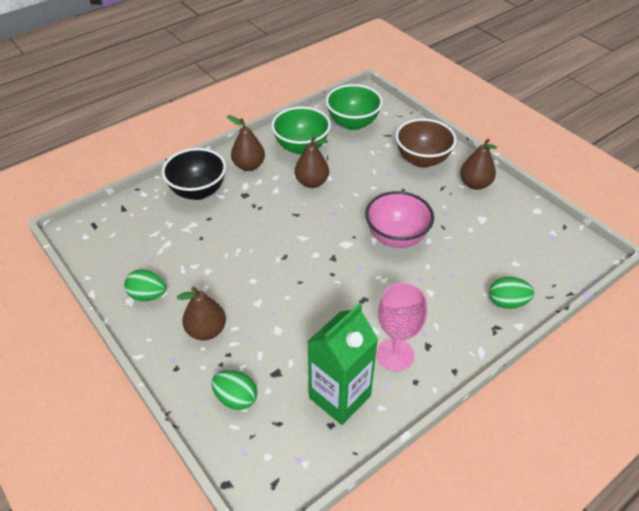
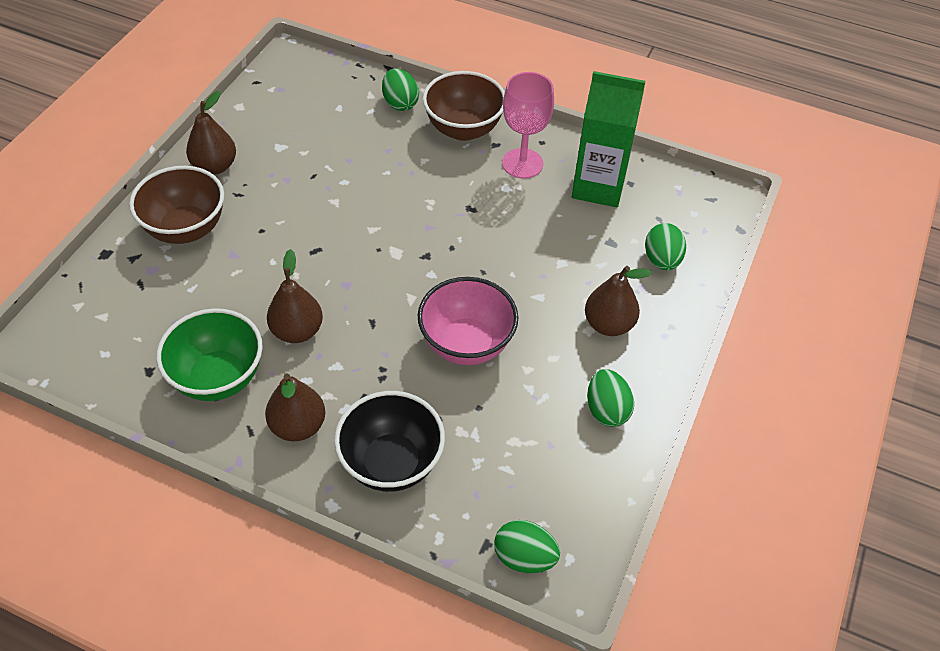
camera: 120 degrees left, 5 degrees up
(103, 220) = (524, 557): none -> green egg
(353, 123) = (125, 336): green bowl -> none
(396, 237) = (356, 210): pink bowl -> pink bowl (466, 344)
(456, 332) = (463, 129): none -> brown bowl

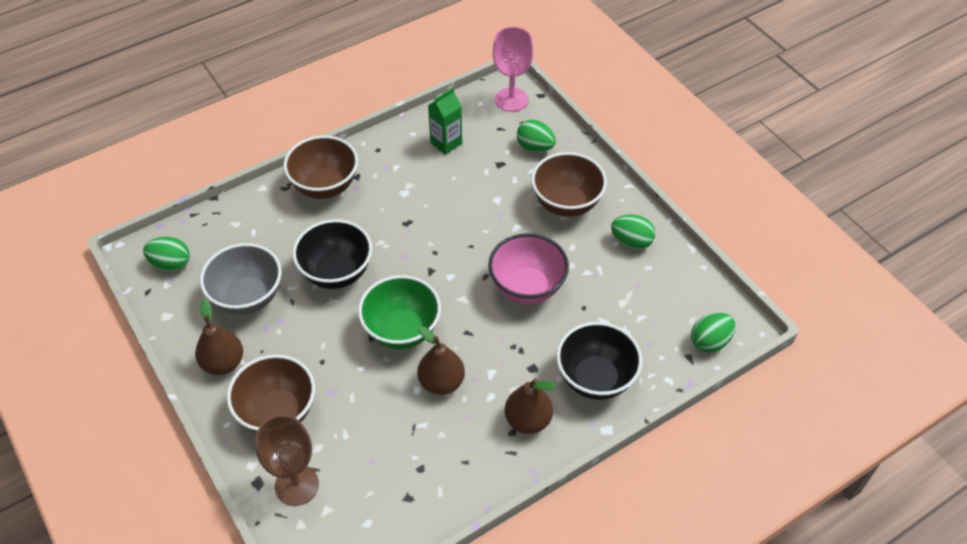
camera: 55 degrees left, 0 degrees up
(117, 281) = (296, 485): none -> brown goblet
(218, 378) = (449, 452): green bowl -> green bowl (402, 330)
(295, 145) = (248, 297): none -> grey bowl
(369, 189) = (336, 273): none -> black bowl
(400, 103) = (262, 210): green egg -> green egg (171, 264)
(522, 163) = (389, 171): pink goblet -> pink goblet (511, 100)
(598, 187) = (446, 143): green carton -> green carton, size x0.60
(608, 324) = (566, 203): brown pear -> brown bowl

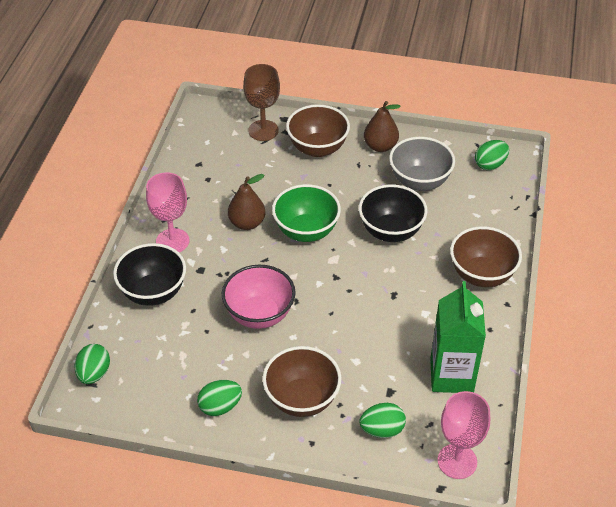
camera: 135 degrees right, 5 degrees down
(446, 143) = (451, 375): green carton -> green carton, size x1.67
(528, 420) = (172, 241): brown pear -> pink goblet

